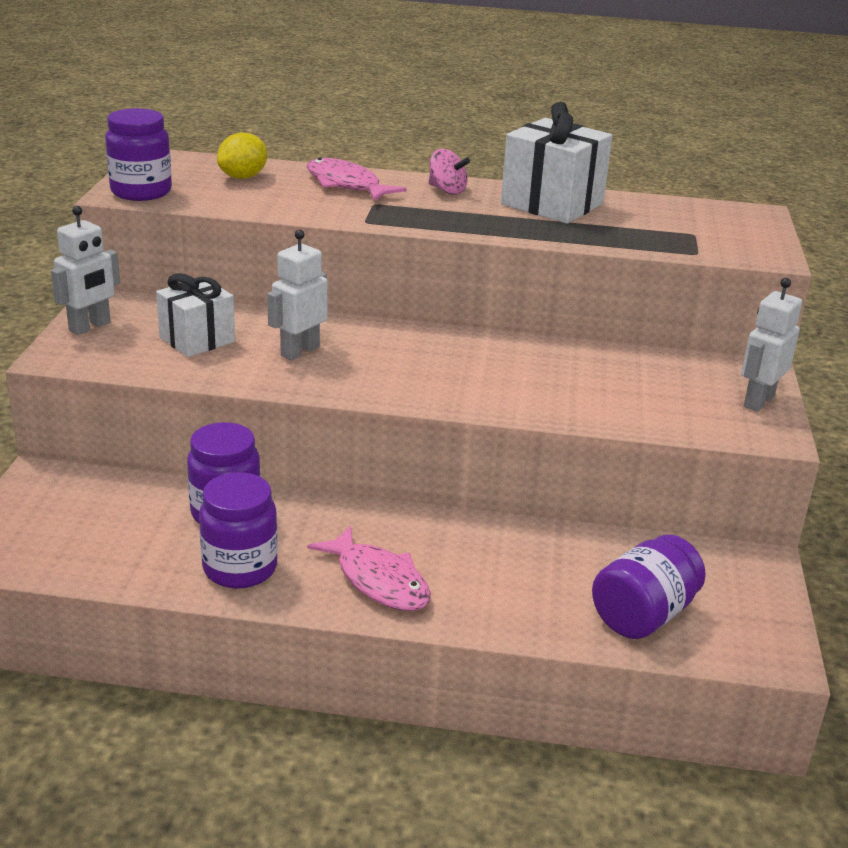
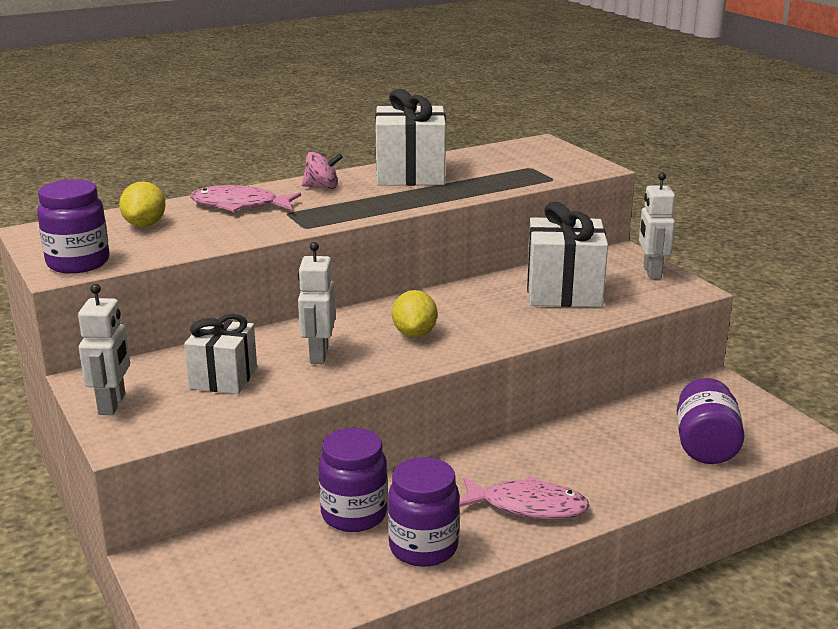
camera: 35 degrees left, 5 degrees down
(411, 366) = (414, 333): none -> yellow lemon
(623, 384) = (563, 292): none -> white gift

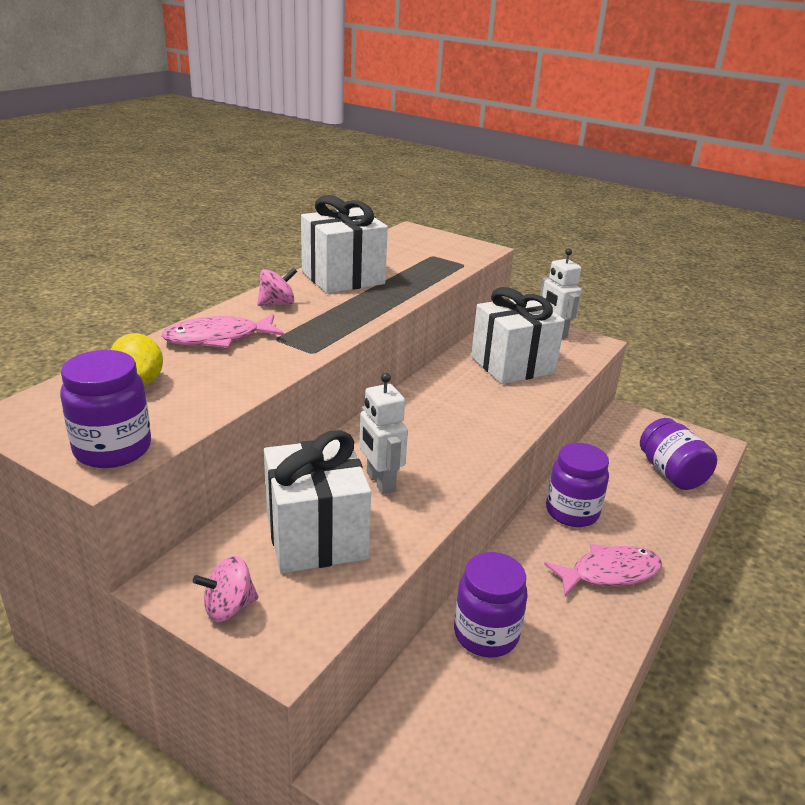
camera: 30 degrees left, 5 degrees up
(112, 404) = (228, 607): white robot -> pink spinning top
(223, 378) = (316, 536): white gift -> white gift, size x1.52
(414, 333) = (440, 436): yellow lemon -> none
(423, 547) = (572, 648): purple jar -> purple jar (572, 512)

